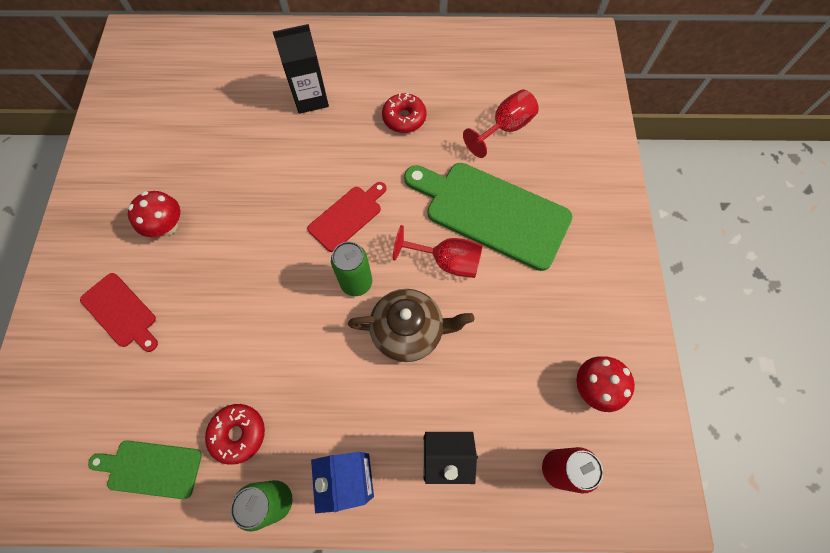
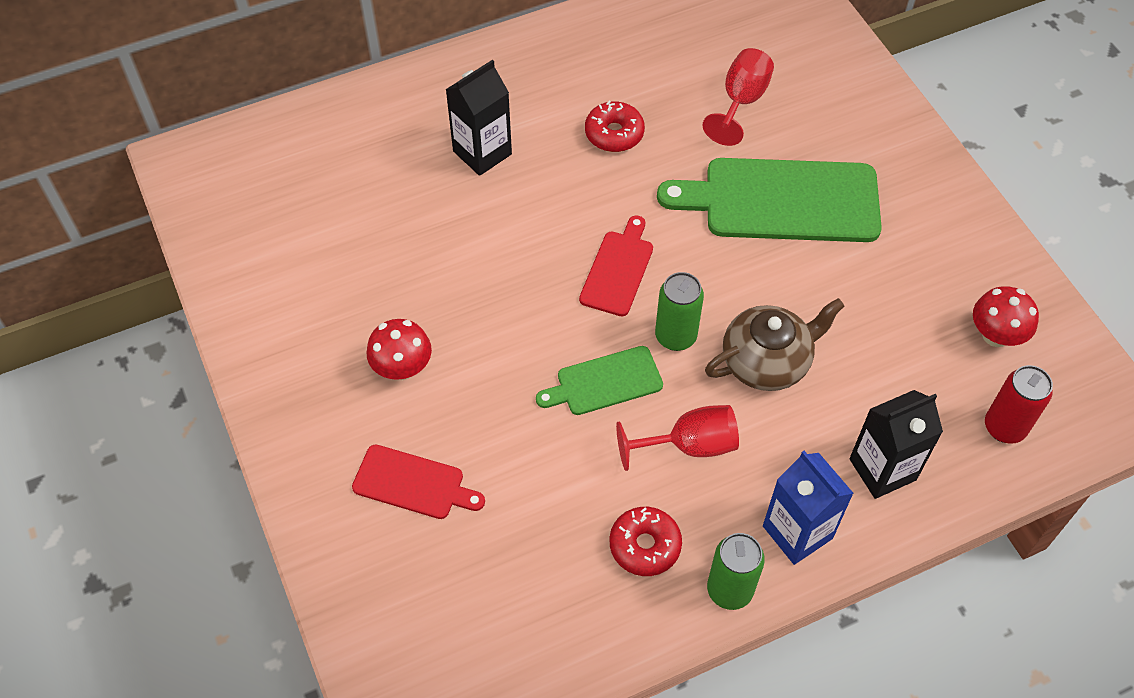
camera: 25 degrees left, 10 degrees down
(151, 468) = (568, 623): green cutting board -> green cutting board (604, 382)
(447, 261) = (764, 273): red goblet -> red goblet (689, 445)

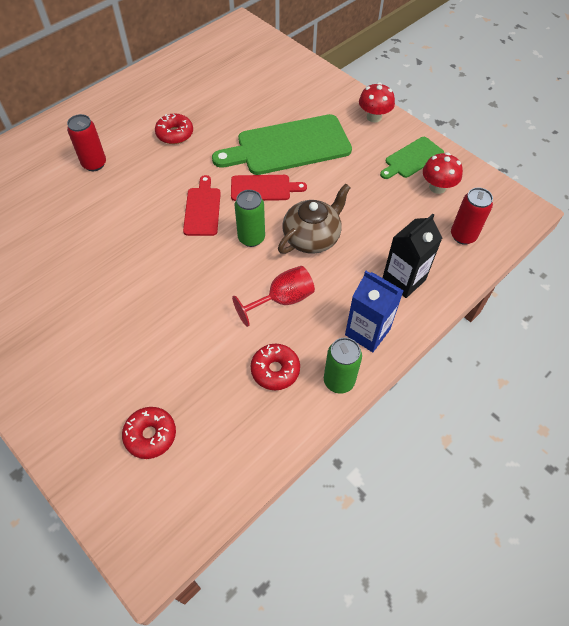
camera: 20 degrees left, 0 degrees up
(402, 367) = (78, 306): red mushroom -> red mushroom (374, 117)
(413, 484) = (106, 378): red cutting board -> red cutting board (263, 188)
(449, 581) = (150, 435): none -> red donut
(482, 153) = (94, 164): black carton -> red can
(604, 382) = (215, 277): green cutting board -> green cutting board (412, 158)
(741, 101) = (245, 99): red goblet -> none

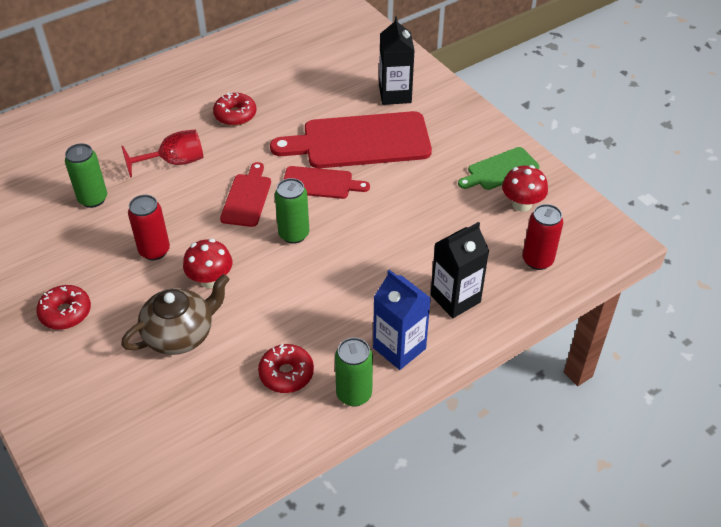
camera: 10 degrees right, 10 degrees down
(64, 227) = (93, 199): none -> green can
(94, 164) = (140, 137): red can -> red can (154, 251)
(150, 435) = (137, 420): red donut -> red donut (65, 312)
(282, 300) = (312, 303): red goblet -> red goblet (174, 162)
(288, 146) = (360, 141): green cutting board -> red cutting board
(308, 101) = (395, 94): none -> black carton
(312, 237) = (362, 241): brown teapot -> brown teapot (180, 334)
(374, 117) = (467, 119): red mushroom -> red mushroom (210, 279)

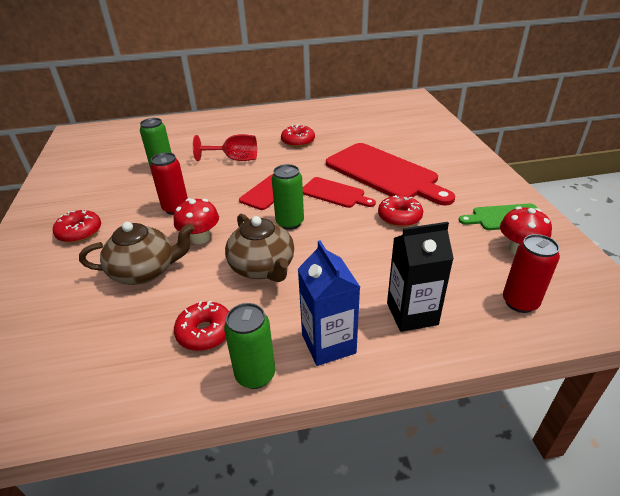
camera: 25 degrees right, 10 degrees down
(298, 294) = (262, 267): none -> brown teapot
(360, 141) = (384, 173): red cutting board -> red cutting board turned 150 degrees counterclockwise
(395, 94) = (430, 150): black carton -> none
(401, 196) = (399, 217): none -> red donut

